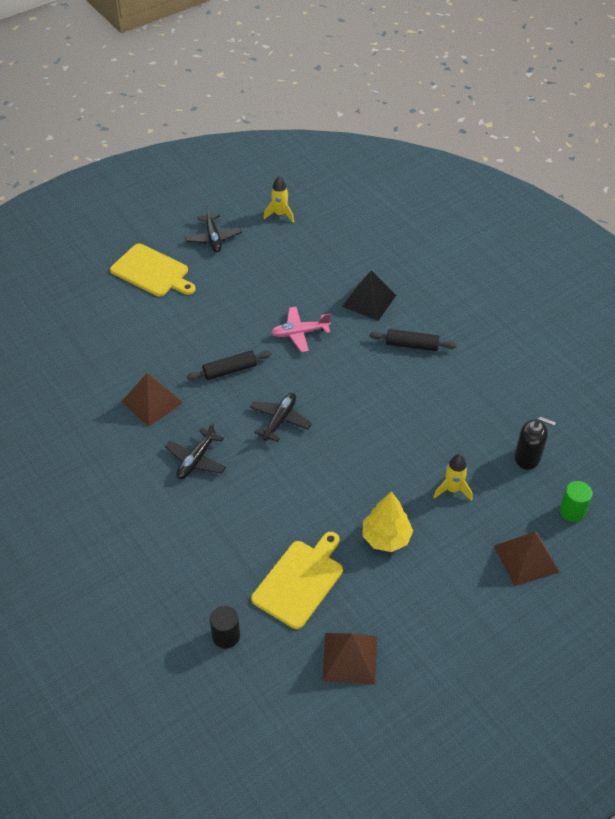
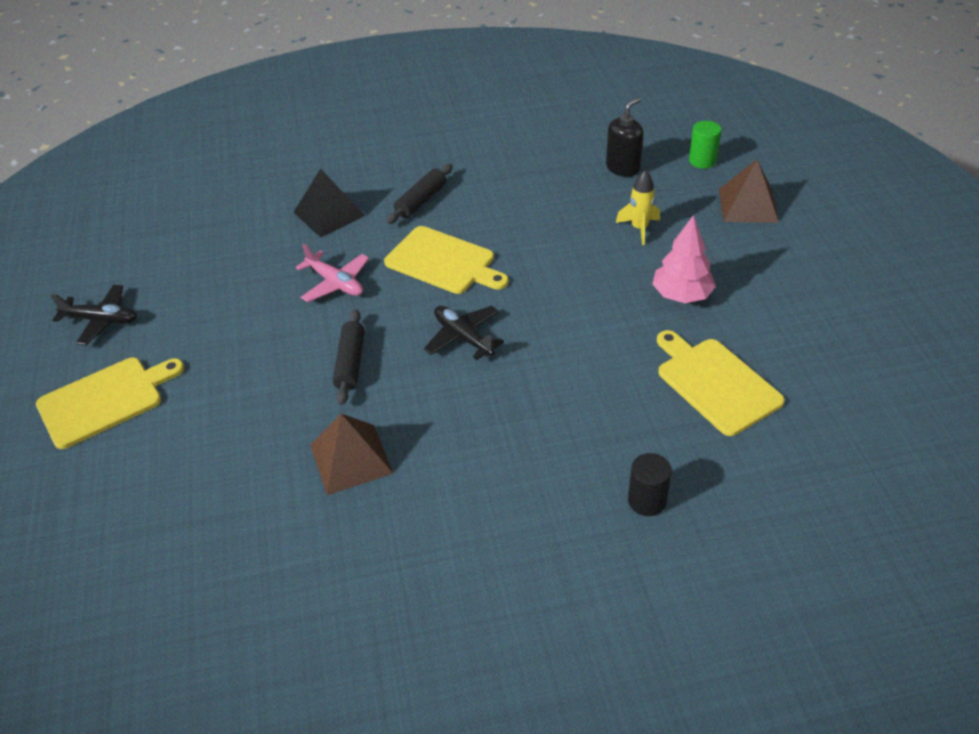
camera: 65 degrees left, 5 degrees down
(196, 460) = (481, 435): black plane -> none
(226, 636) = (774, 474): black cylinder -> black cylinder (647, 501)
(280, 214) = (120, 248): yellow rocket -> none
(300, 333) = (335, 283): pink plane -> pink plane turned 60 degrees counterclockwise
(349, 658) = (835, 369): brown pyramid -> none
(351, 382) = (443, 262): none -> yellow cutting board
(386, 537) = (681, 295): yellow tree -> pink tree

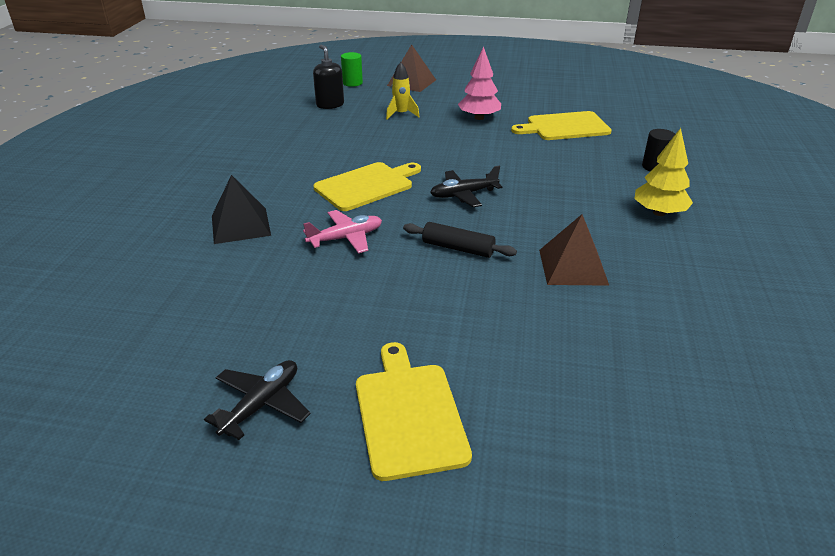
camera: 70 degrees left, 10 degrees down
(421, 201) = (276, 180): black rolling pin -> none
(511, 520) = (659, 213): none -> yellow tree

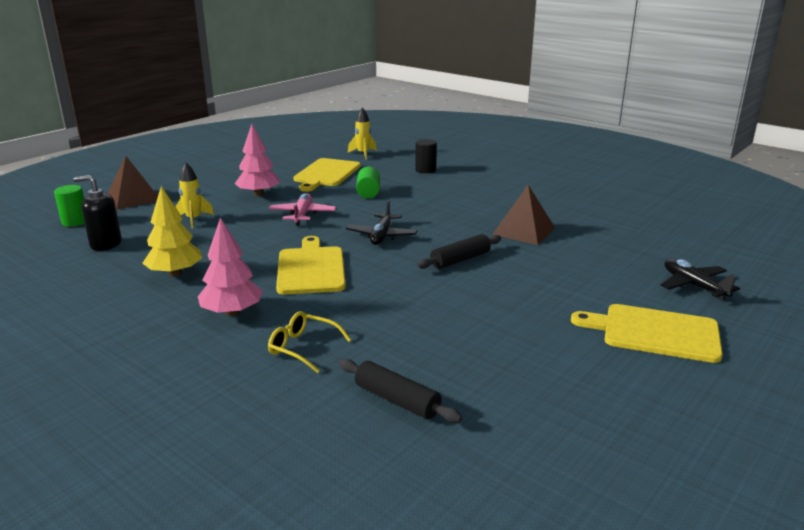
camera: 60 degrees left, 10 degrees down
(190, 288) = (396, 400): none -> black rolling pin
(240, 225) = (303, 347): black pyramid -> yellow glasses
(261, 404) = (612, 394): black plane -> black plane (694, 286)
(271, 182) = (232, 312): none -> pink tree
(346, 238) = (393, 300): pink plane -> pink plane (302, 215)
(550, 158) = (368, 193): none -> green cylinder
(643, 125) = (363, 154): none -> yellow rocket
(659, 213) = (485, 188): yellow tree -> yellow tree (175, 273)

